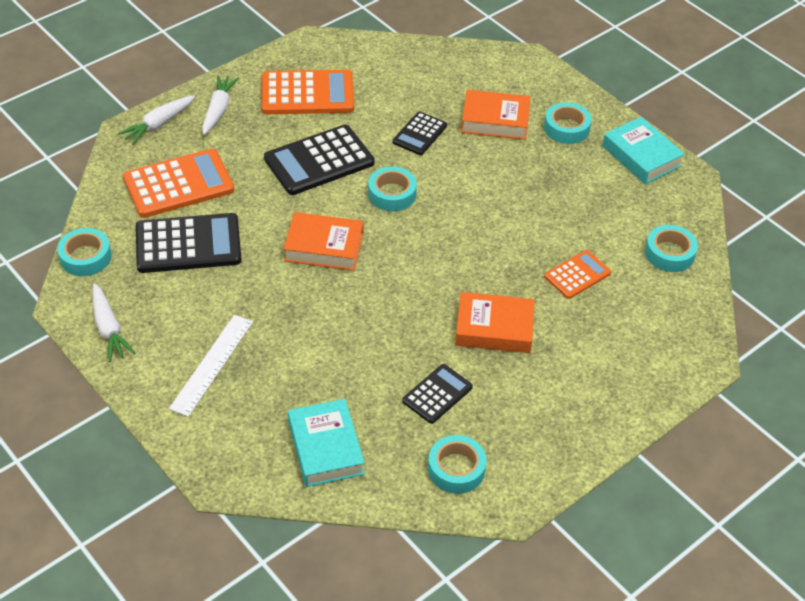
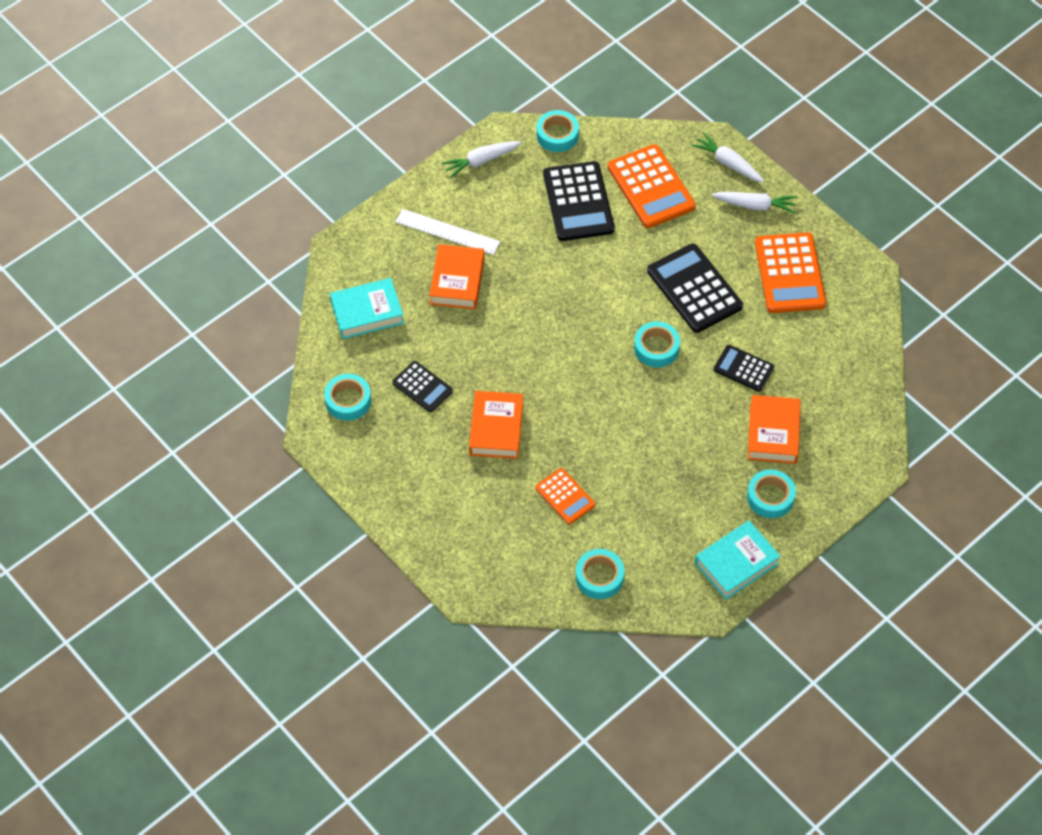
camera: 90 degrees right, 10 degrees up
(324, 247) = (583, 299): orange book -> orange book (457, 281)

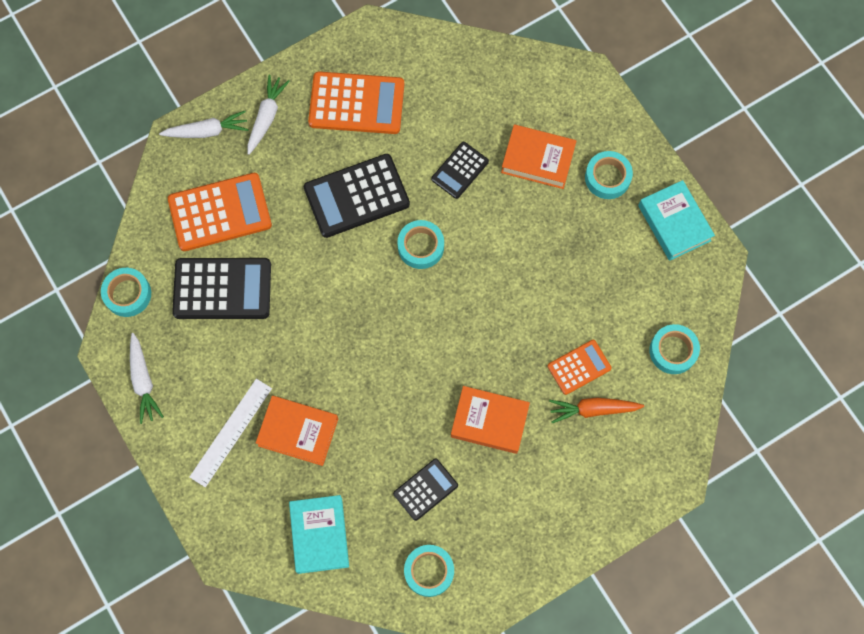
camera: 80 degrees left, 15 degrees up
(525, 514) = (593, 409): none -> orange carrot
(728, 163) = (207, 131): white carrot -> white carrot turned 150 degrees counterclockwise

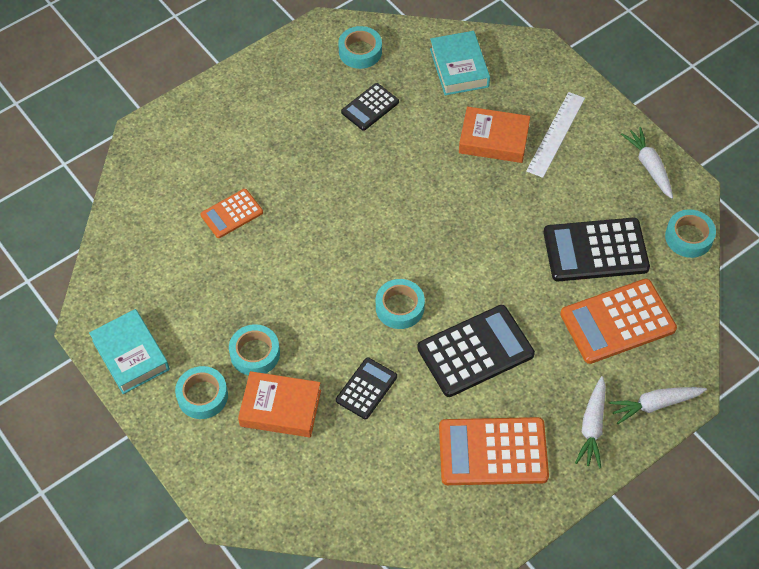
camera: 175 degrees right, 15 degrees down
(489, 421) = (316, 163): orange book -> none
(593, 409) = (218, 180): orange carrot -> none
(673, 351) = (139, 235): turquoise tape -> turquoise tape (255, 353)

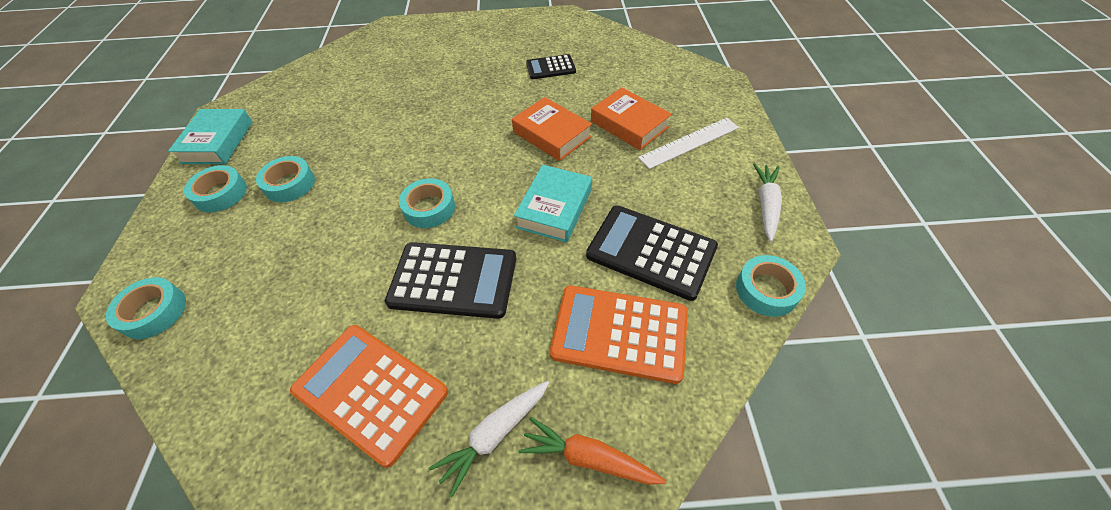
camera: 35 degrees right, 5 degrees down
(232, 214) = (386, 89): orange calculator -> none
(280, 408) = (255, 234): orange book -> orange book (551, 134)
(360, 51) = (577, 35): turquoise tape -> turquoise tape (154, 312)
(366, 388) = (332, 258): black calculator -> none
(459, 68) = (643, 69): turquoise book -> turquoise book (554, 208)
(655, 405) = (588, 458): white carrot -> orange carrot

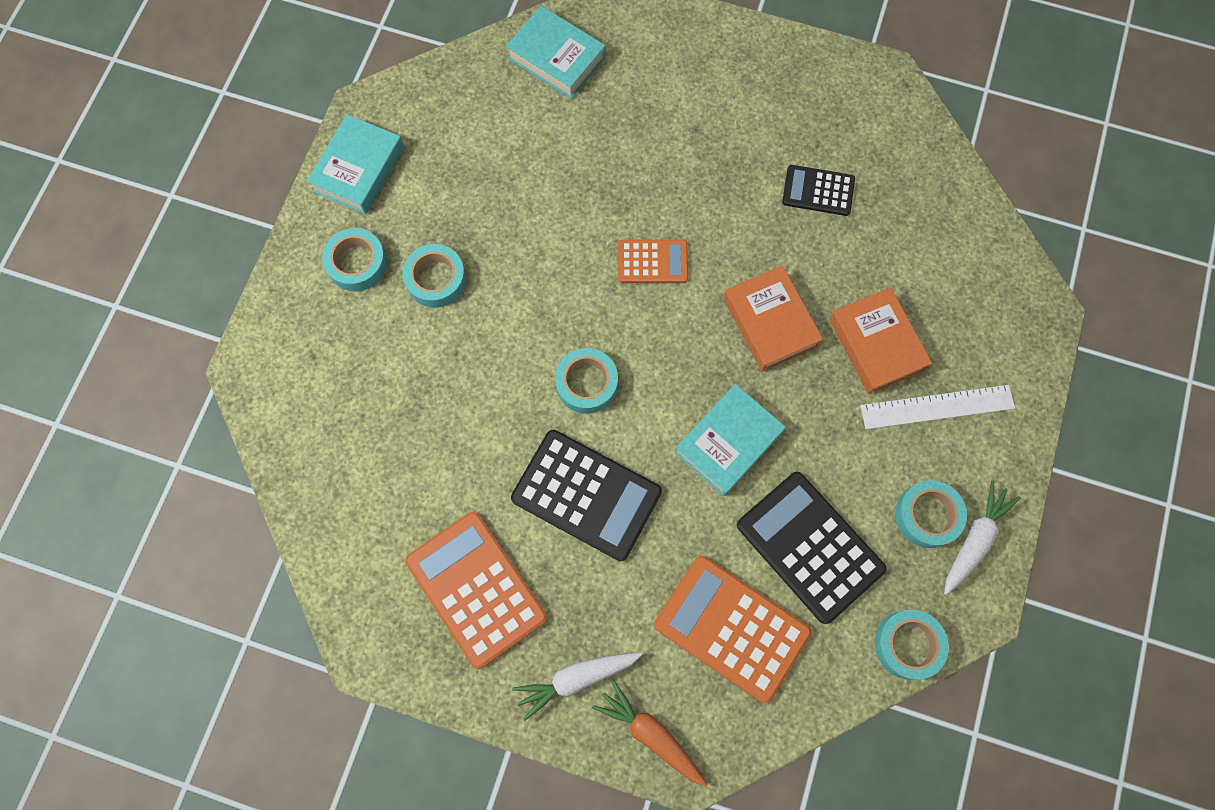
camera: 20 degrees right, 20 degrees up
(154, 312) = (282, 410): turquoise tape -> turquoise tape (927, 515)
(356, 56) = (556, 58): none -> turquoise book
(455, 128) = (652, 262): none -> orange calculator

